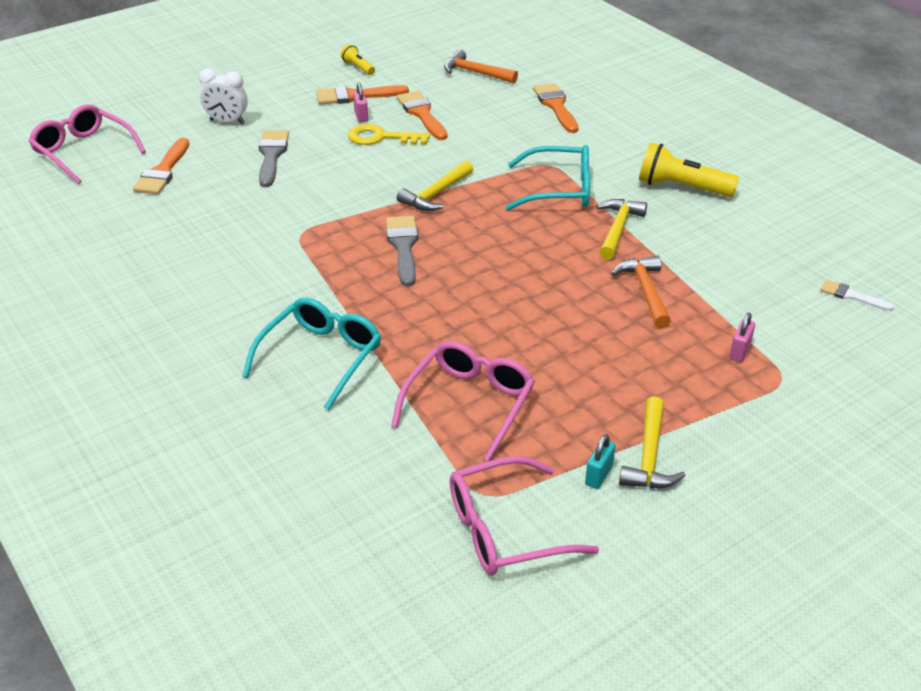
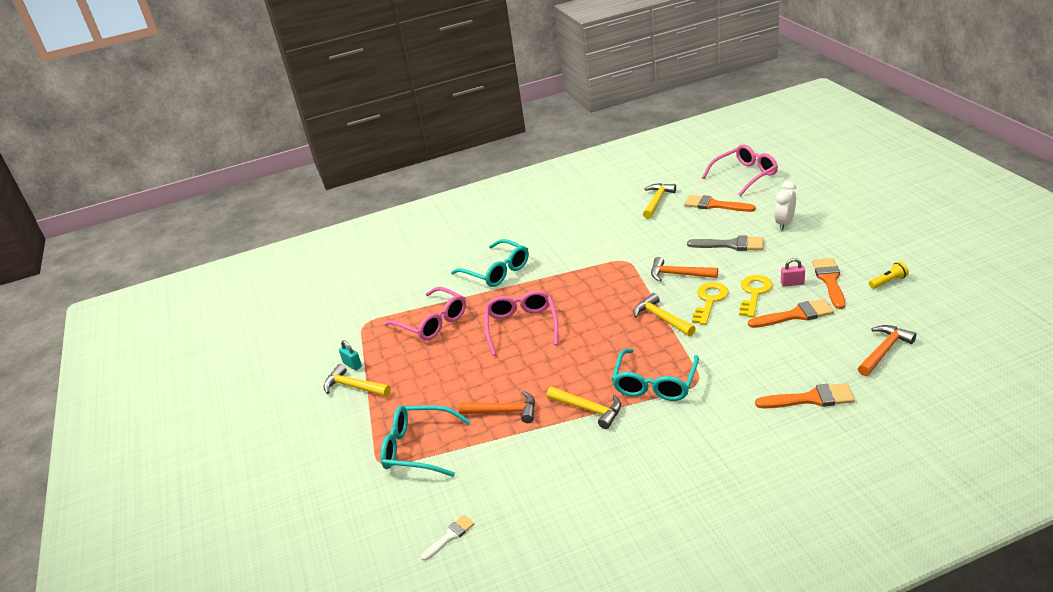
camera: 110 degrees right, 5 degrees down
(134, 219) = (657, 201): none -> yellow hammer
(339, 188) = (679, 274): none -> orange hammer
(397, 164) = (709, 301): none -> yellow key
(403, 246) = (597, 301): grey brush -> none
(505, 530) = (338, 329): pink glasses -> pink glasses (521, 326)
(682, 187) = (643, 462): yellow flashlight -> none
(740, 352) = (418, 448): pink padlock -> turquoise glasses

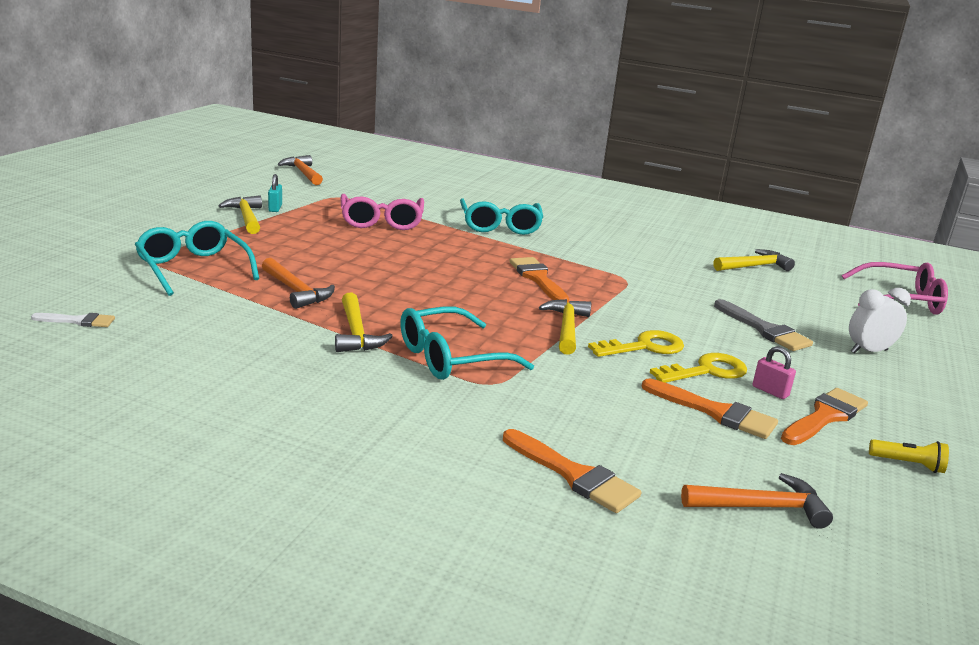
camera: 35 degrees right, 10 degrees down
(521, 326) = (437, 261): pink glasses -> none
(679, 274) = (656, 315): orange hammer -> orange hammer (303, 173)
(714, 205) = (812, 299): orange brush -> orange brush (538, 278)

